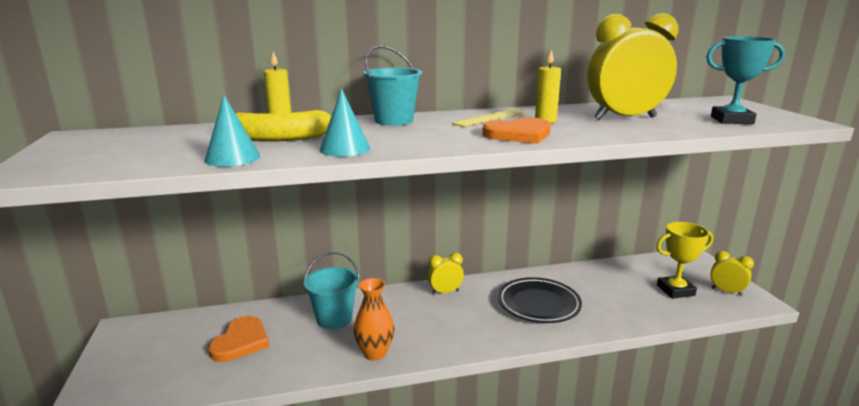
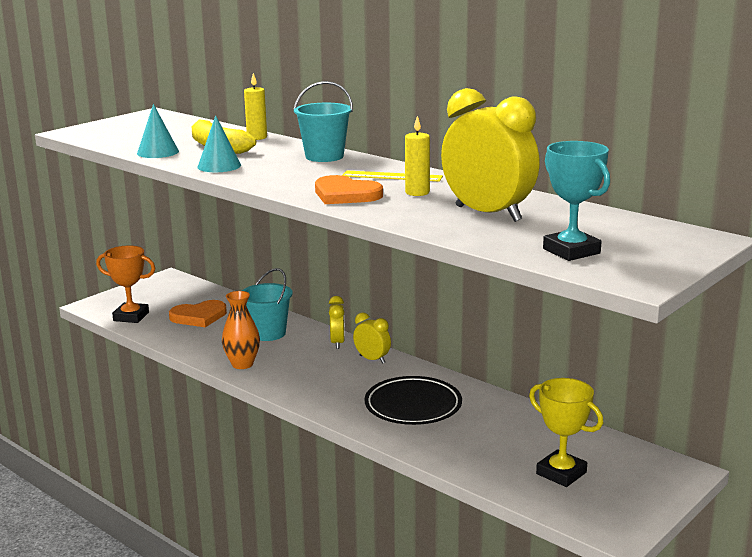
camera: 55 degrees right, 0 degrees up
(167, 384) = (131, 316): none -> orange trophy
(726, 291) = (611, 506): yellow clock -> yellow clock (337, 343)

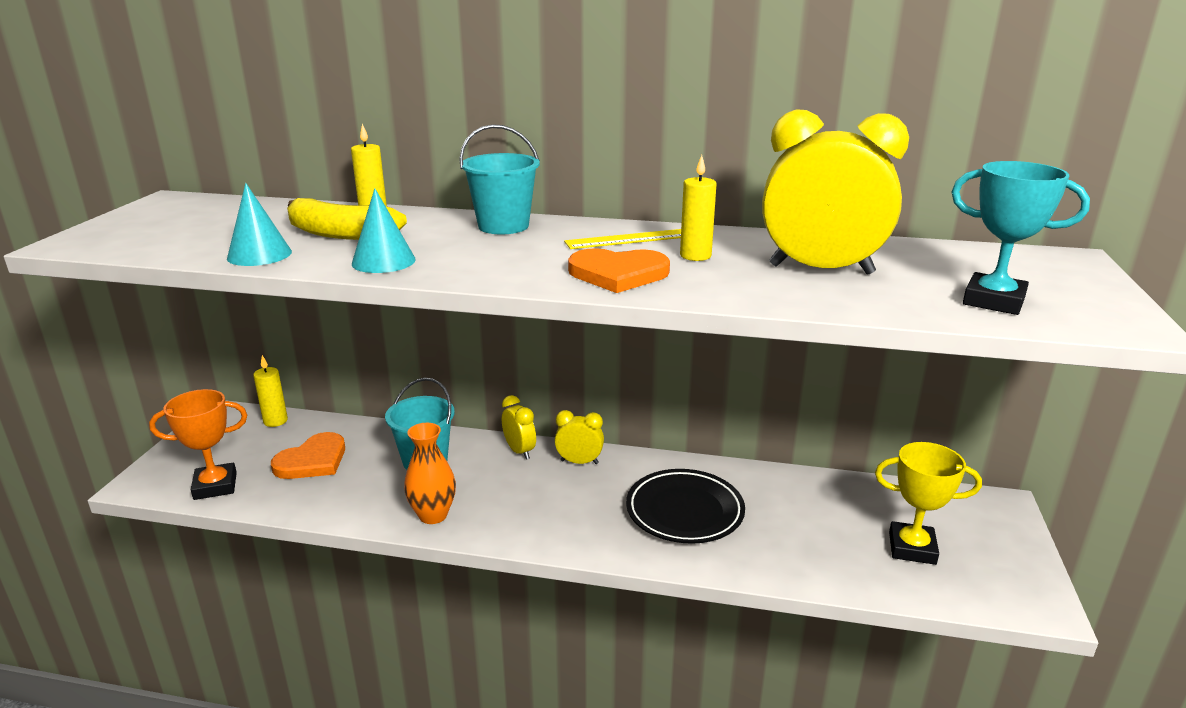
camera: 30 degrees left, 5 degrees up
(197, 289) = (275, 421): none -> yellow candle

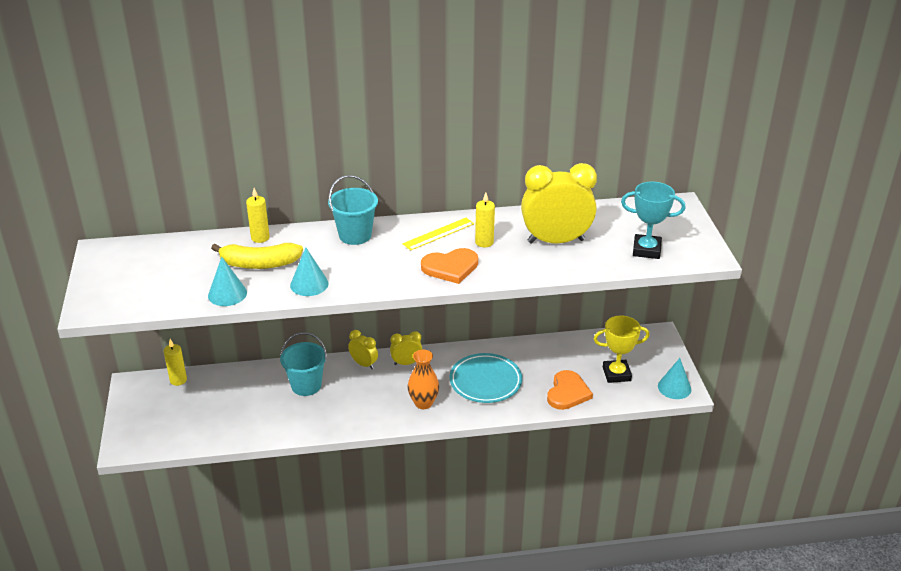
camera: 20 degrees left, 10 degrees up
(215, 486) = (178, 436): orange trophy -> none
(312, 460) = (230, 403): orange heart -> orange heart (567, 392)
(433, 515) = (336, 421): orange vase -> orange vase (423, 403)
(684, 511) = (485, 381): black plate -> turquoise plate
(1019, 594) = (674, 387): none -> turquoise cone

